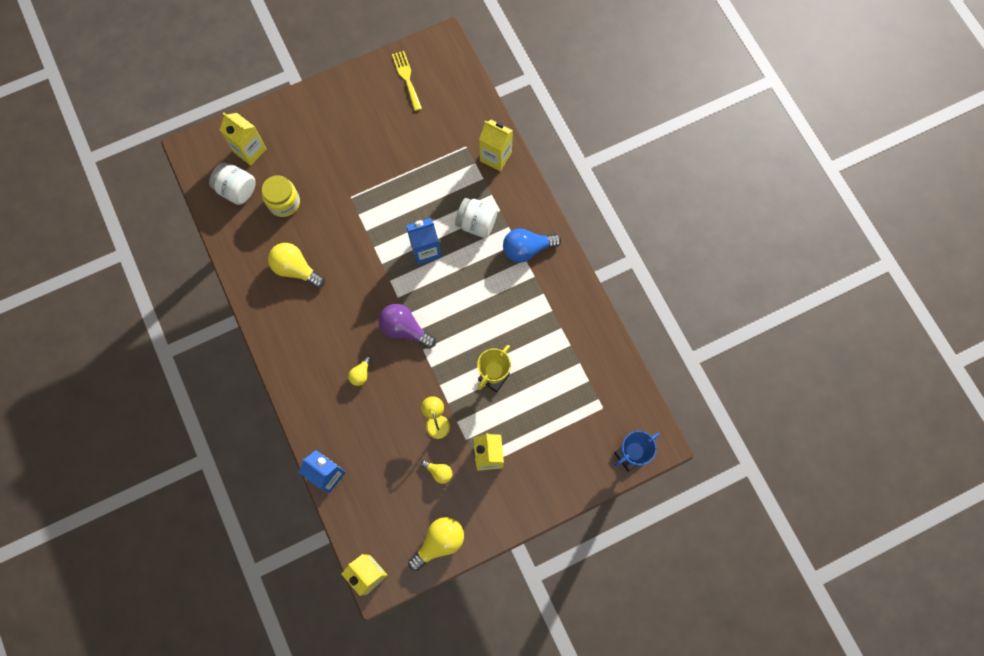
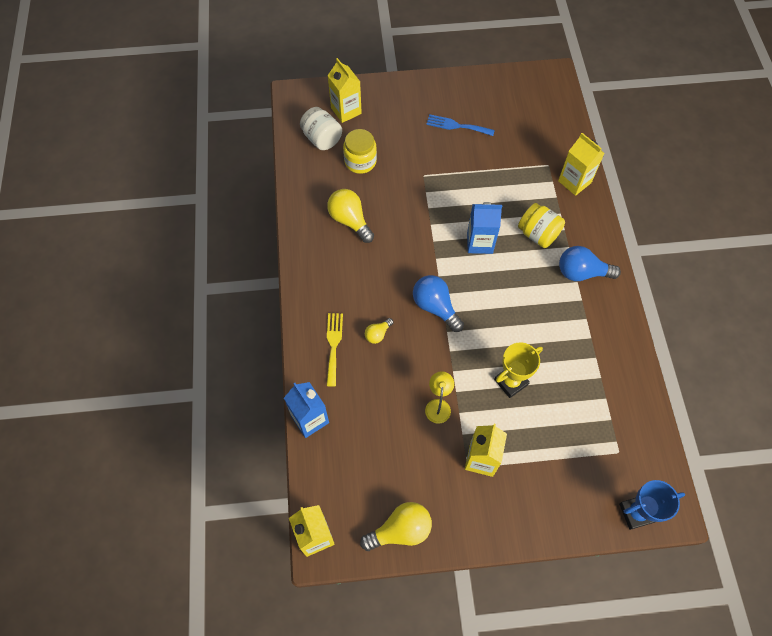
camera: 20 degrees right, 10 degrees down
(365, 132) = (456, 126): none -> blue fork
(405, 329) = (435, 307): purple light bulb -> blue light bulb
(407, 78) = (510, 93): yellow fork -> yellow fork (333, 345)
(439, 472) = (424, 457): yellow light bulb -> none
(477, 223) = (538, 234): white jar -> yellow jar

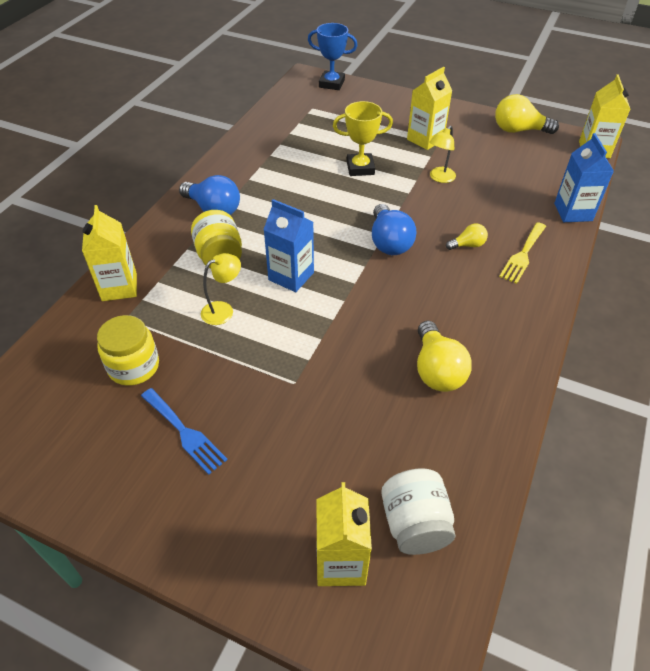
camera: 150 degrees left, 15 degrees down
(360, 161) = (372, 449): yellow jar -> yellow jar (134, 366)
(499, 198) = (223, 310): none -> yellow lamp

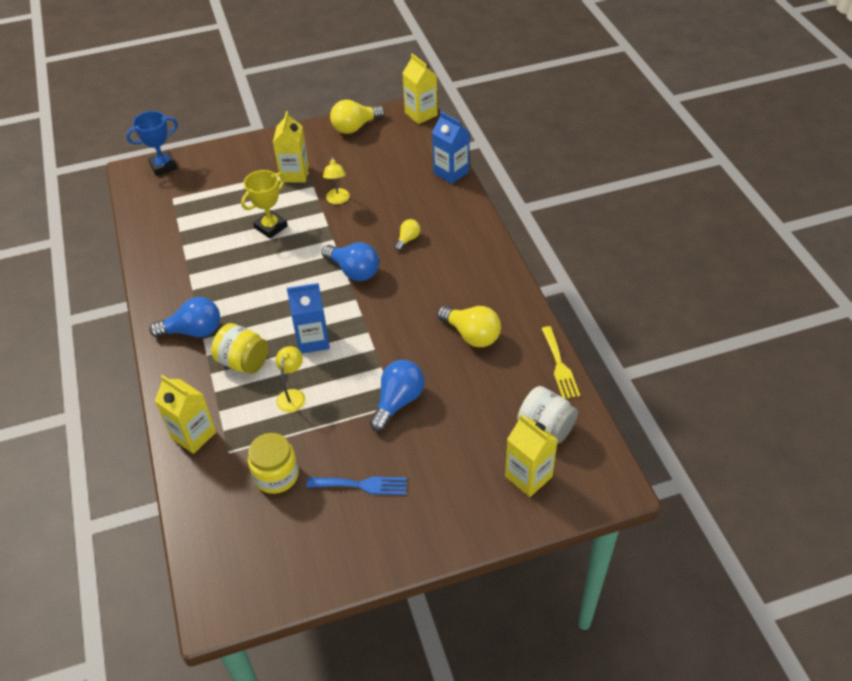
camera: 40 degrees left, 0 degrees up
(300, 381) = (398, 402): none -> blue light bulb
(523, 255) = (449, 224): yellow fork -> yellow fork (559, 366)

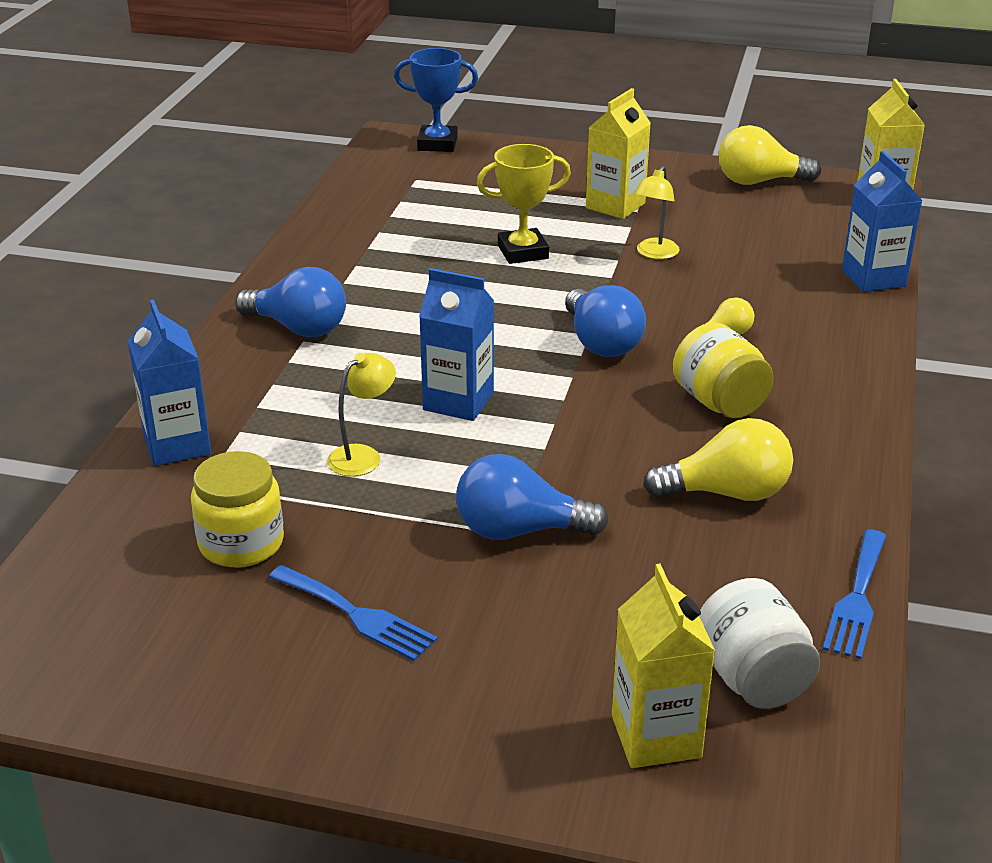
camera: 30 degrees right, 15 degrees down
(193, 435) = (177, 445): yellow carton -> blue carton
(243, 362) = (331, 388): yellow jar -> yellow jar (719, 402)
(398, 402) = (519, 530): blue light bulb -> blue light bulb turned 150 degrees counterclockwise
(471, 335) = (727, 493): yellow light bulb -> yellow light bulb turned 75 degrees counterclockwise
(559, 366) = (857, 599): yellow fork -> blue fork

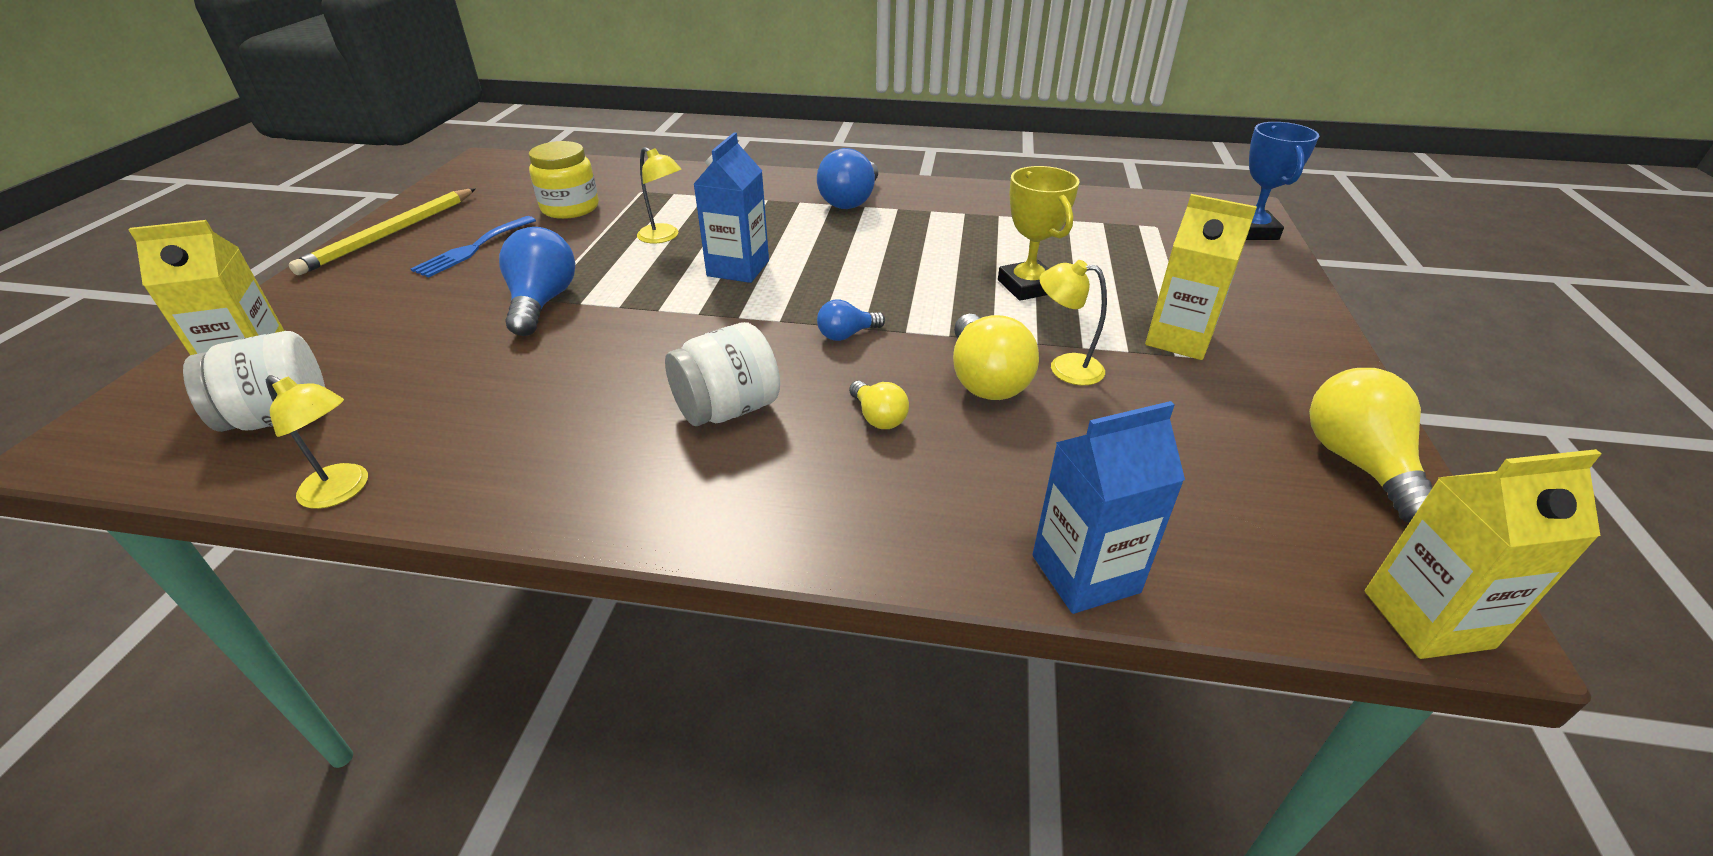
camera: 85 degrees right, 5 degrees up
(177, 445) = (690, 179): blue carton -> none
(279, 715) = (391, 234): none -> yellow pencil
(601, 343) = (846, 335): blue light bulb -> blue light bulb, size x0.54
(719, 402) = (727, 409): yellow jar -> white jar
(727, 493) = (557, 410): yellow light bulb -> yellow light bulb (985, 379)
(857, 599) = (343, 491): blue fork -> yellow lamp

